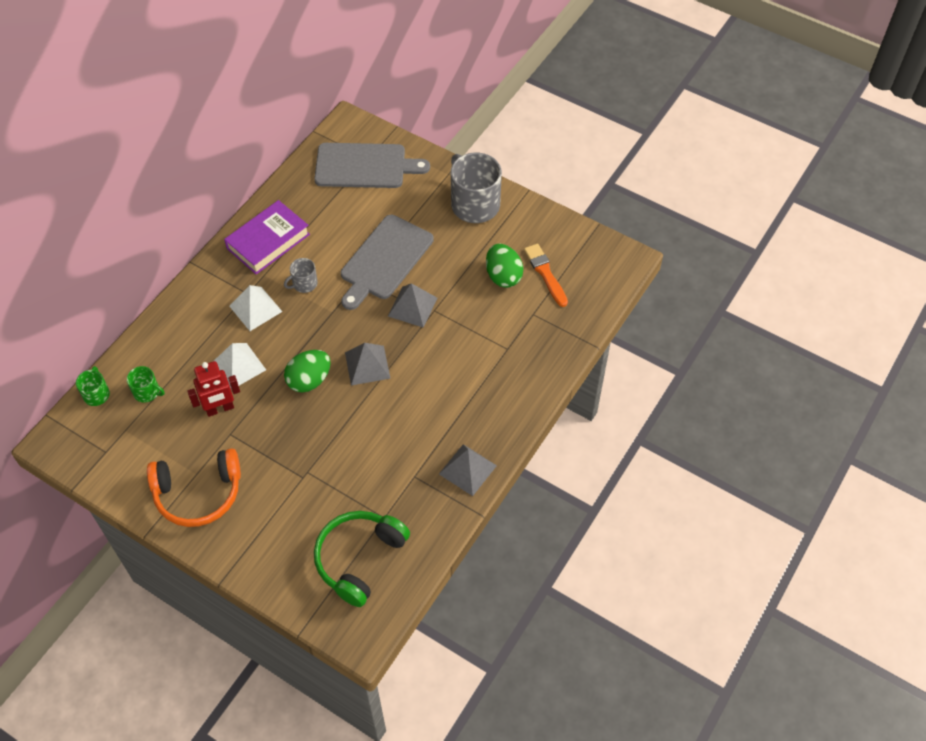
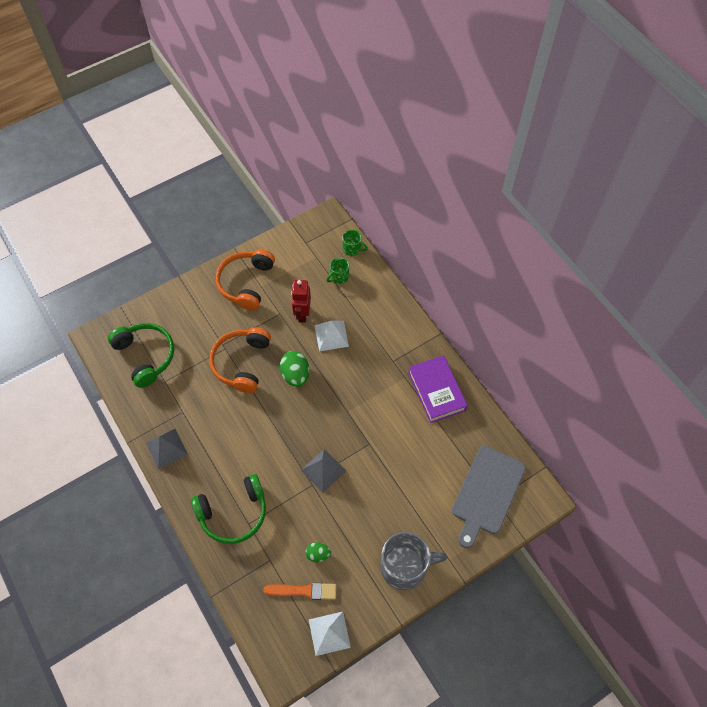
camera: 115 degrees right, 5 degrees up
(255, 308) = (376, 362): white pyramid -> white pyramid (329, 633)
(304, 284) = (383, 402): grey mug -> none
(319, 444) = (241, 363): none -> orange headphones
(367, 365) = (287, 417): grey pyramid -> none
(384, 260) = (378, 468): grey cutting board -> none
(503, 276) = (318, 554): green egg -> green egg, size x0.60
(504, 367) = (233, 513): none -> green headphones

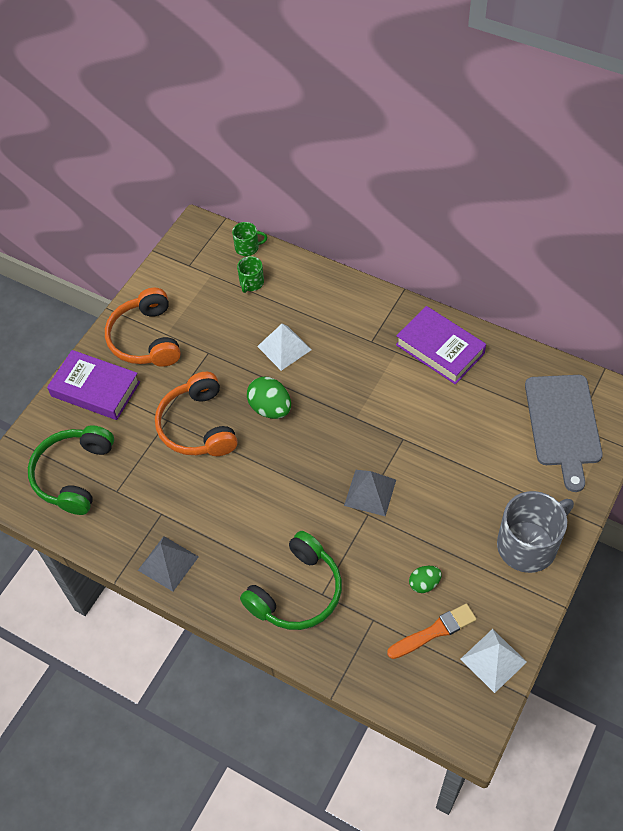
camera: 25 degrees left, 5 degrees down
(146, 356) = (74, 474): green headphones -> green headphones turned 105 degrees counterclockwise
(193, 303) = (95, 389): none -> purple book
(302, 314) = (235, 340): red robot -> none

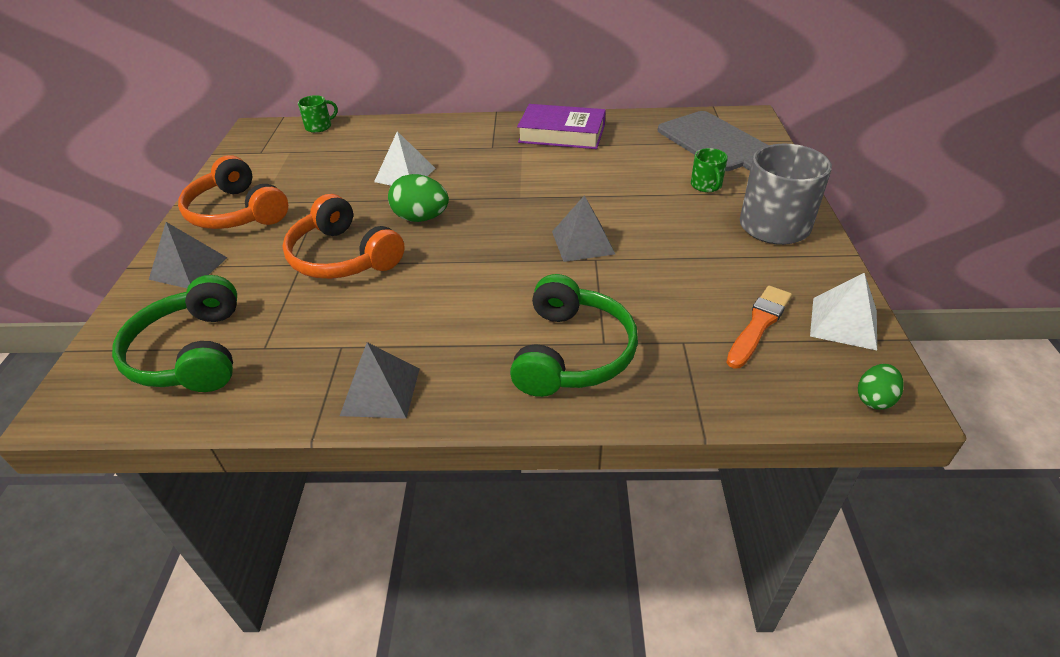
camera: 30 degrees left, 15 degrees down
(95, 389) = (188, 268): purple book -> grey pyramid
(251, 283) = (338, 145): green mug -> green mug (706, 185)
(424, 583) = (707, 290): green egg -> green egg (874, 399)

